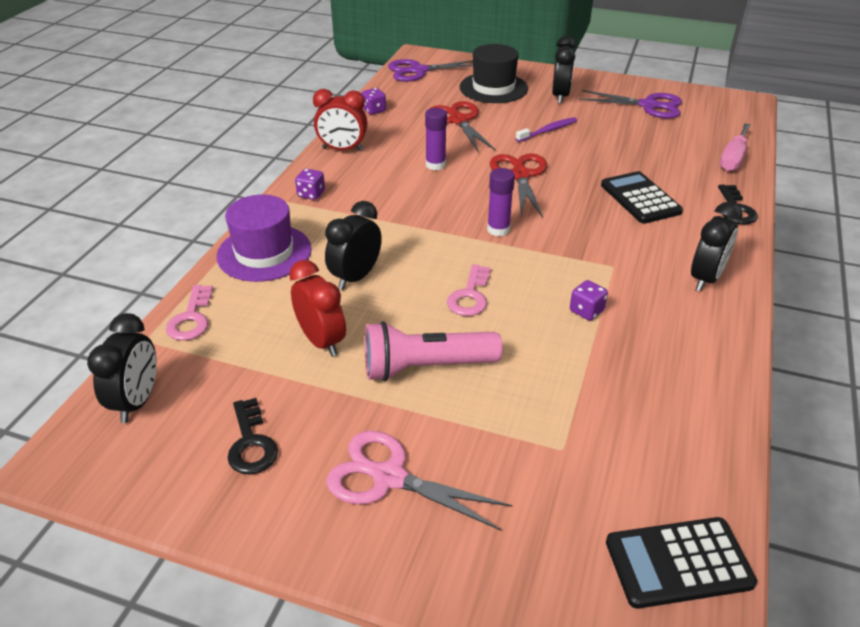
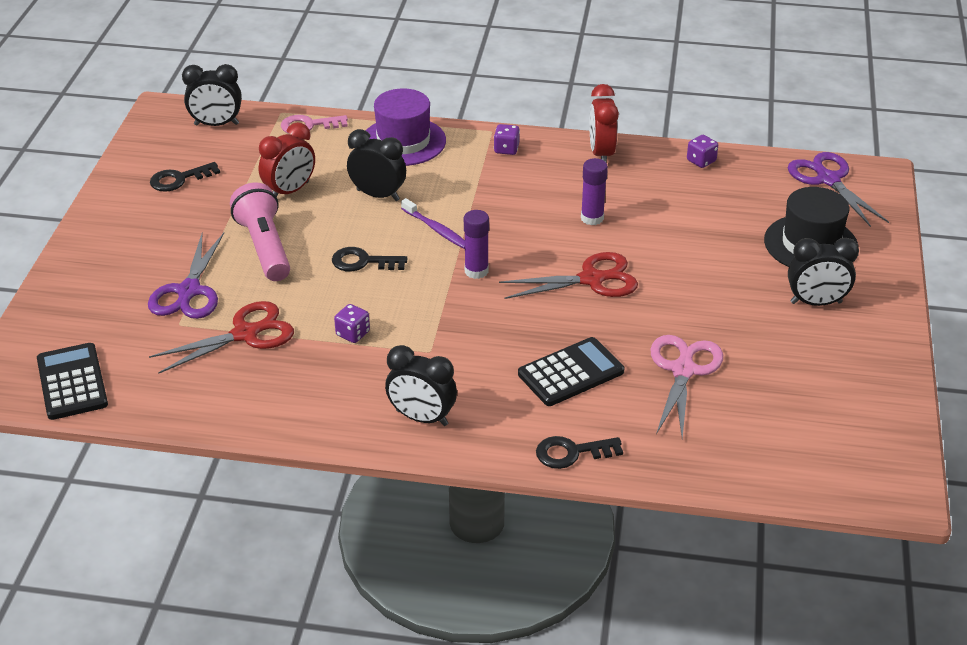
camera: 80 degrees right, 0 degrees up
(389, 477) = (149, 243): pink scissors -> pink scissors (683, 370)
(458, 120) = (704, 224): red scissors -> red scissors (245, 334)
(470, 296) = (363, 262): pink key -> black key
(548, 131) = (710, 296): purple toothbrush -> purple toothbrush (436, 229)
(648, 105) = (829, 386): purple scissors -> purple scissors (189, 291)
(733, 159) = (702, 461): pink screwdriver -> none

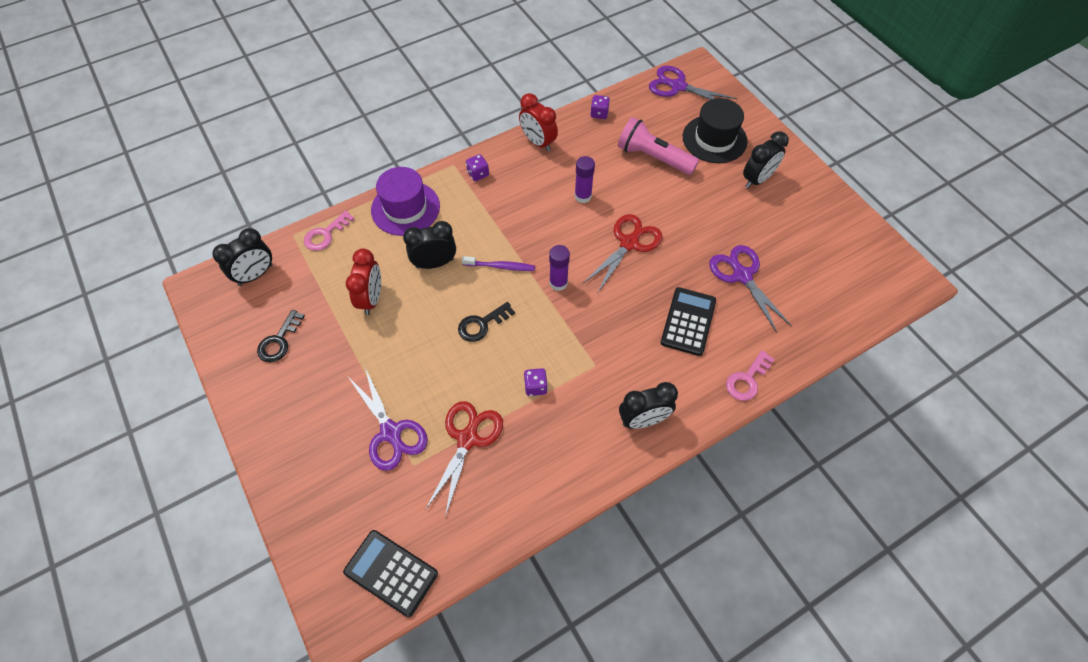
camera: 40 degrees left, 20 degrees up
(264, 247) = (404, 357): pink flashlight -> pink flashlight (653, 157)
(571, 453) = (747, 380): black key -> pink key
(683, 370) = (742, 275): pink scissors -> purple scissors

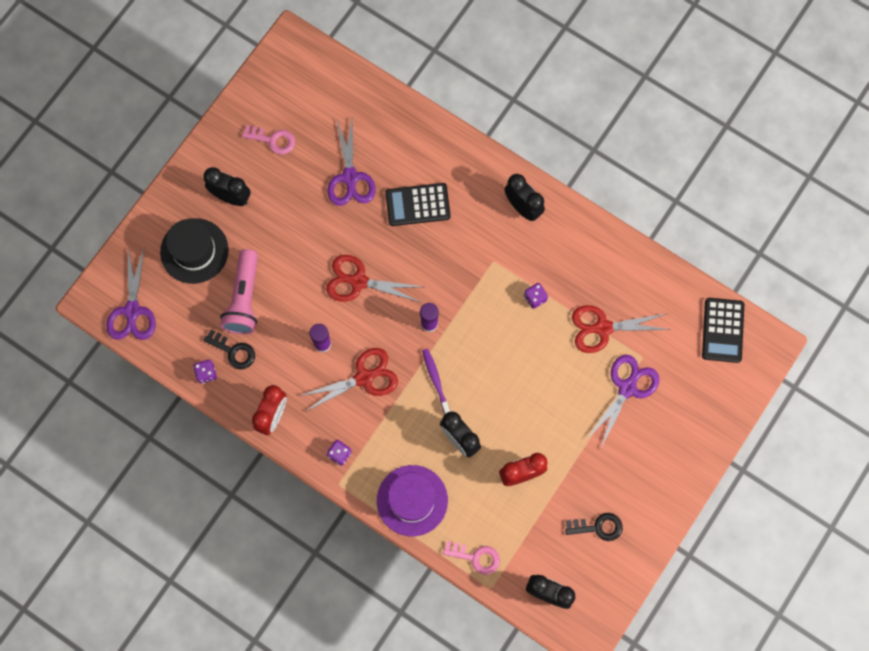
camera: 115 degrees left, 15 degrees up
(482, 324) = (500, 367): black key -> black key (233, 351)
(535, 214) = (364, 378): none -> red scissors
(742, 275) = (350, 177): purple scissors -> purple scissors turned 45 degrees counterclockwise
(747, 380) = (450, 144): pink key -> pink key (273, 140)

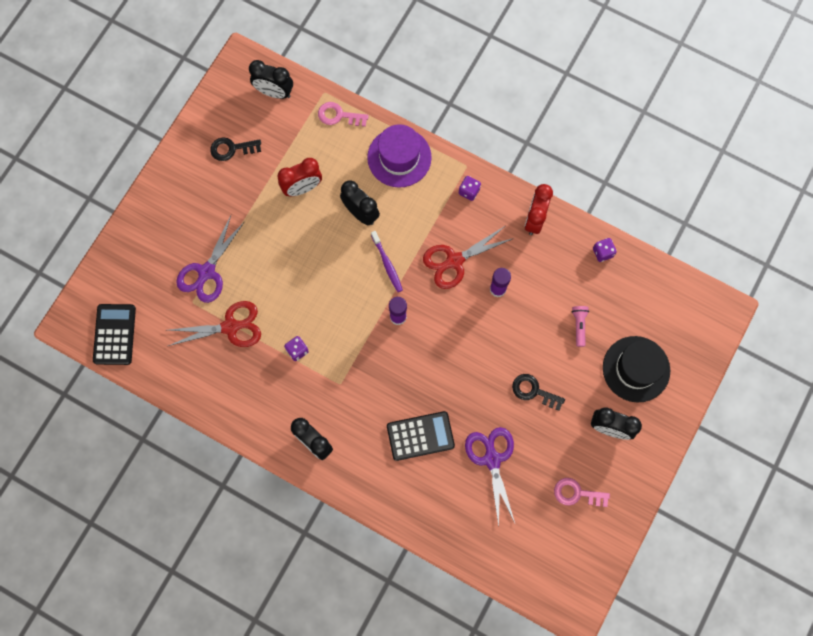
camera: 175 degrees right, 0 degrees up
(132, 311) = (684, 305): purple scissors -> none
(233, 351) = (580, 275): black key -> black key (533, 391)
(244, 299) = (579, 325): pink flashlight -> pink flashlight, size x0.50
(358, 281) = (470, 352): red scissors -> none

